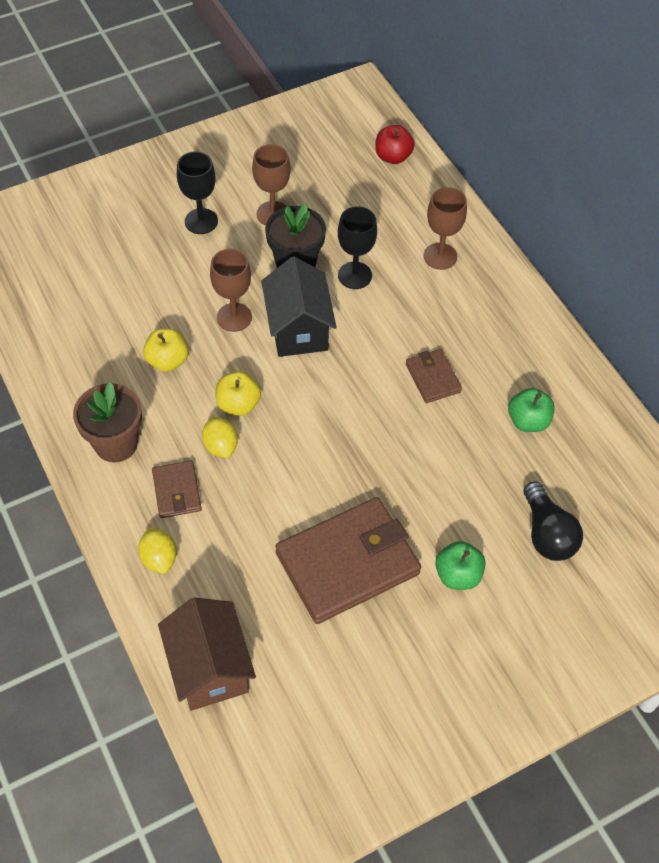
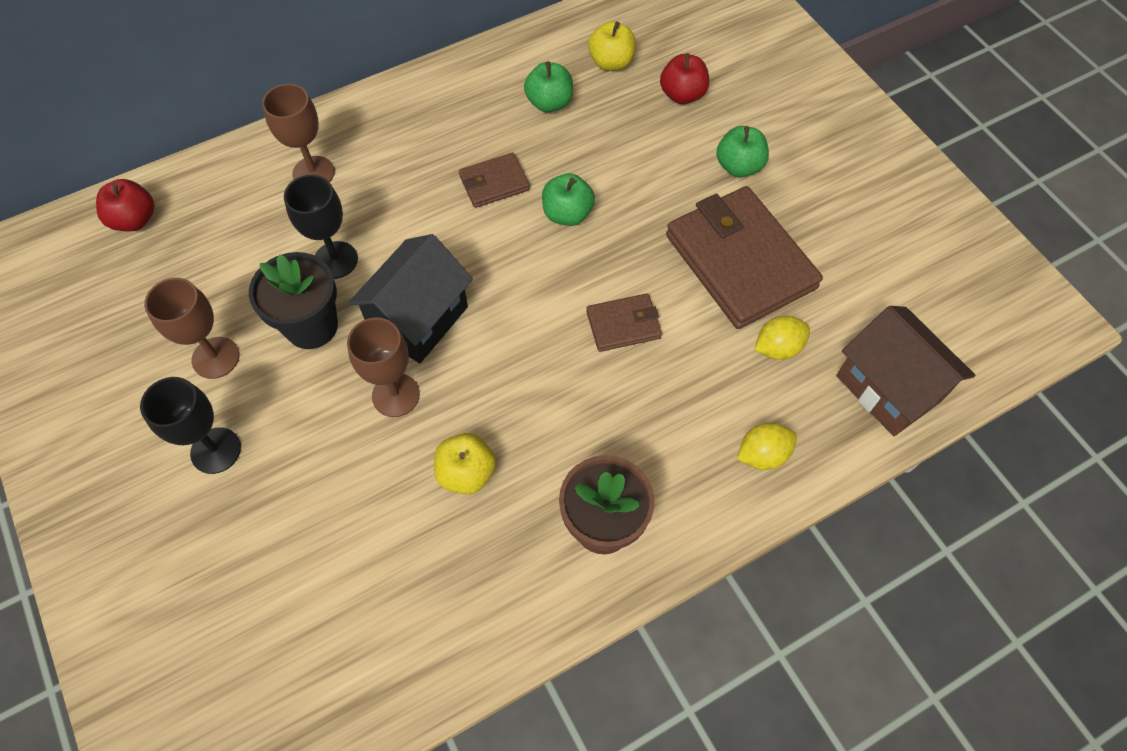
camera: 90 degrees left, 5 degrees up
(177, 491) = (668, 443): brown wallet -> brown wallet (623, 325)
(210, 668) = (888, 388): brown house -> brown house turned 75 degrees clockwise
(220, 446) = (598, 397): yellow lemon -> yellow lemon (777, 348)
(238, 404) = (535, 381): yellow apple -> yellow apple (611, 63)
(298, 329) = (419, 319): black house -> black house turned 45 degrees counterclockwise
(400, 431) = (567, 214): none -> green apple
(547, 533) = (682, 95): black light bulb -> red apple

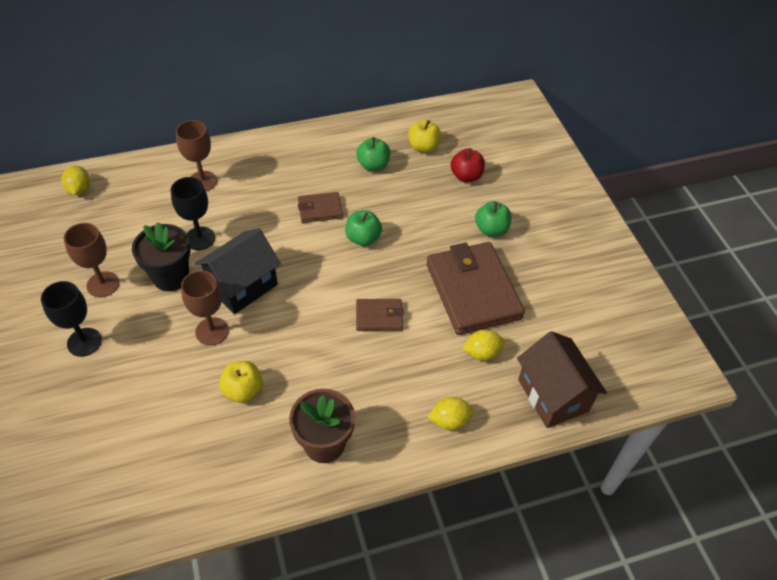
camera: 10 degrees right, 10 degrees down
(135, 220) = (79, 189): red apple -> yellow lemon

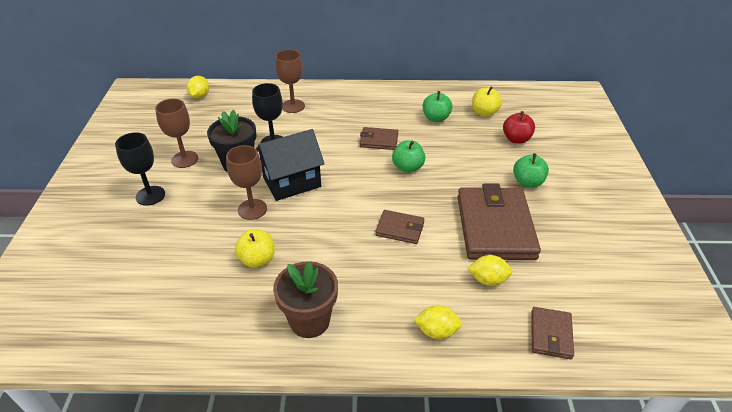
camera: 20 degrees right, 10 degrees down
(552, 395) = (551, 334): brown house -> brown wallet

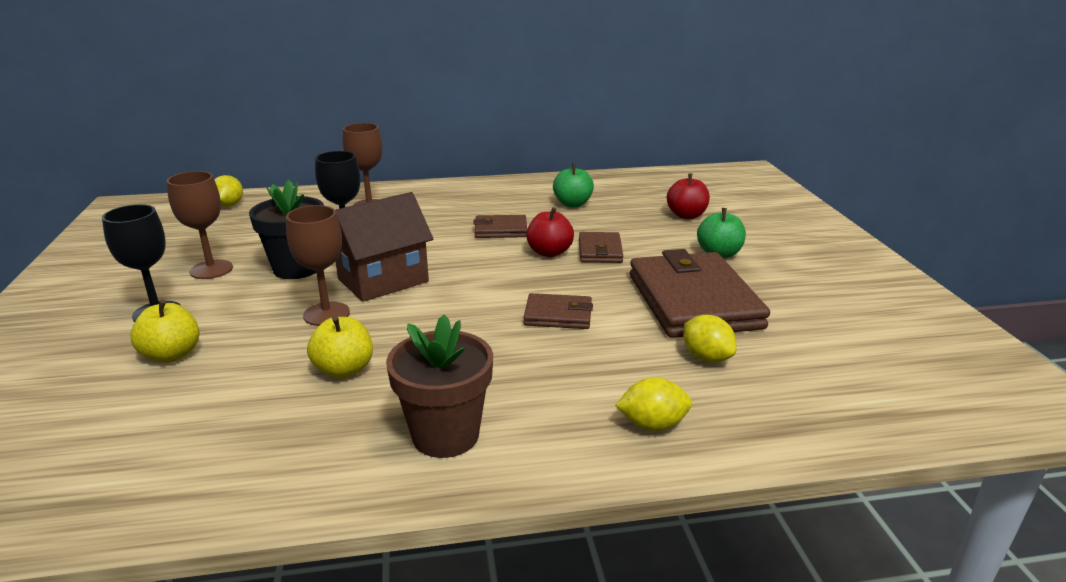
camera: 10 degrees left, 15 degrees down
(292, 182) = (383, 280): black house -> brown house
(408, 167) = (549, 252): green apple -> red apple
(484, 112) = (635, 195): yellow apple -> yellow apple (172, 355)
(488, 280) = (706, 357): yellow lemon -> yellow lemon turned 60 degrees clockwise
(551, 334) = (823, 409): brown wallet -> brown wallet (600, 251)

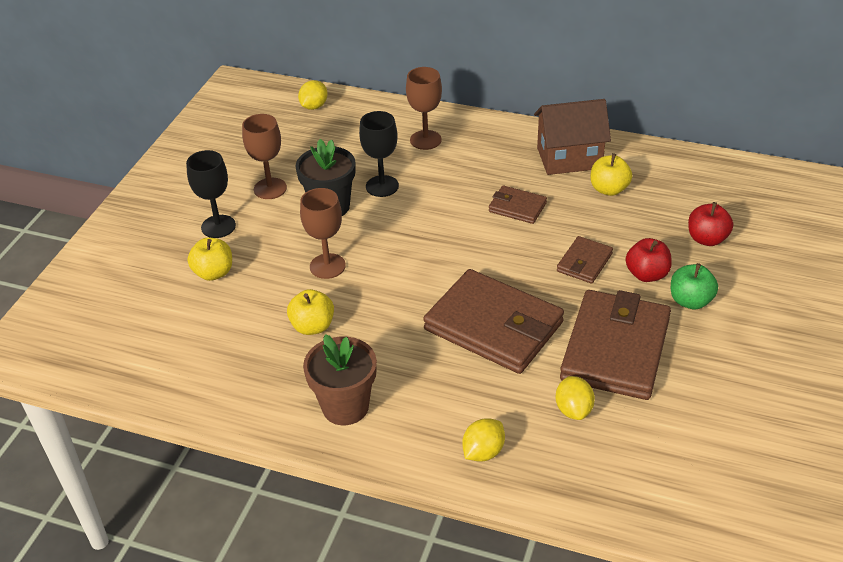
camera: 30 degrees right, 15 degrees up
(383, 280) = (386, 241): brown house -> brown house (569, 158)
(549, 252) = (539, 250): red apple -> red apple (646, 274)
(558, 315) = (493, 326): brown wallet -> brown wallet, size x2.08
(572, 204) = (609, 189): green apple -> yellow apple
(652, 425) = (483, 452): yellow lemon -> yellow lemon turned 75 degrees counterclockwise

